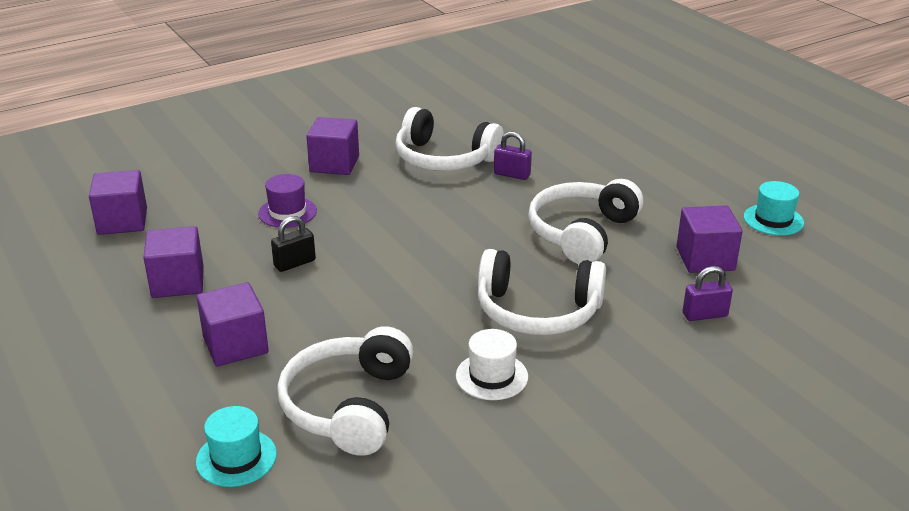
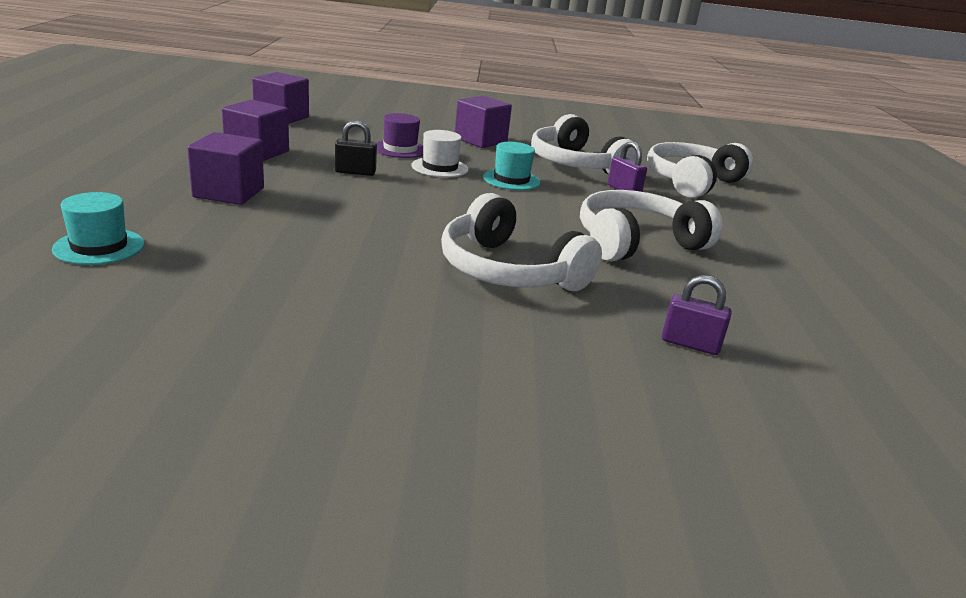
camera: 30 degrees right, 5 degrees down
(349, 406) = (238, 256): white headphones -> white headphones (692, 182)
(492, 376) = (390, 292): white hat -> white hat (440, 167)
(705, 259) = (751, 306): purple cube -> none
(773, 220) = (881, 310): turquoise hat -> turquoise hat (511, 180)

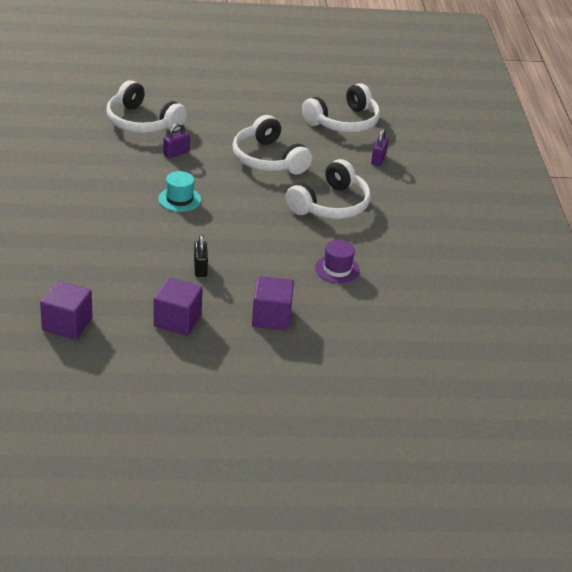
camera: 95 degrees left, 10 degrees up
(99, 247) = (377, 346): turquoise hat -> none
(400, 149) = (131, 251): purple hat -> purple hat (337, 269)
(440, 167) = (168, 231): white hat -> none
(480, 140) = (84, 211): purple cube -> none
(576, 164) = (127, 168): white headphones -> white headphones (343, 122)

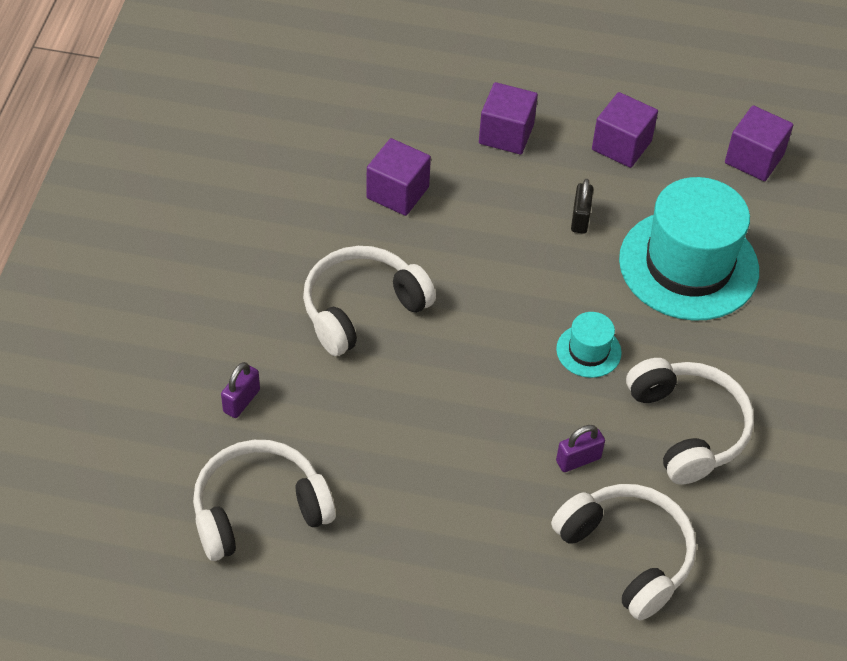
camera: 165 degrees left, 15 degrees up
(117, 250) = (688, 265): none -> turquoise hat
(268, 159) = (427, 425): white headphones -> white headphones (687, 428)
(337, 269) = (397, 192): purple hat -> purple cube

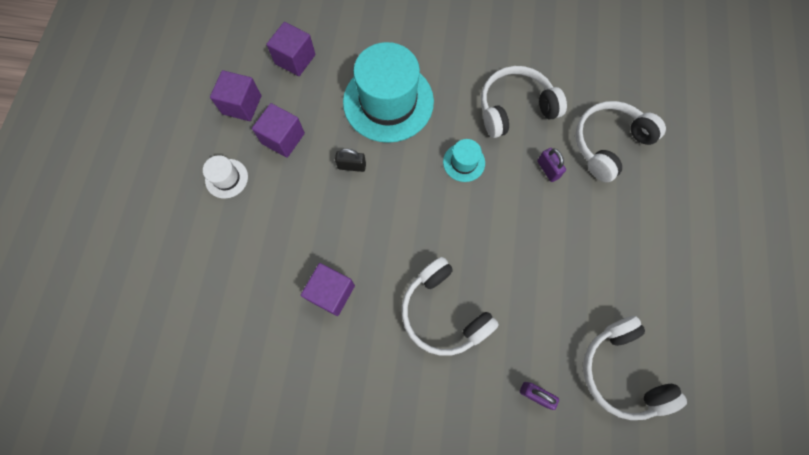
camera: 90 degrees left, 20 degrees up
(506, 134) = (271, 215): purple cube -> purple cube (242, 105)
(560, 89) = (226, 178): none -> white hat

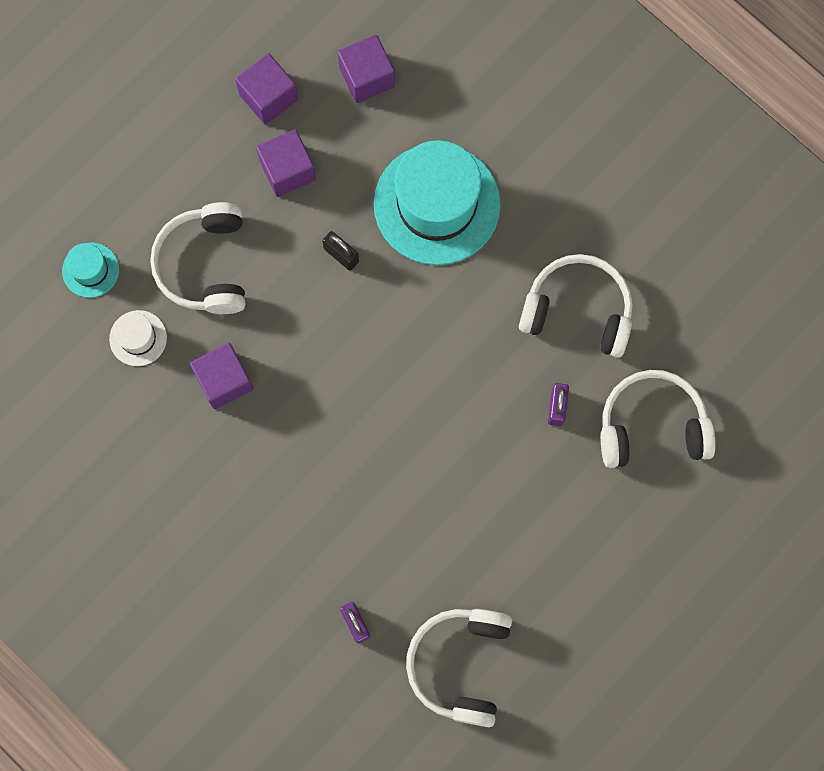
camera: 35 degrees right, 5 degrees up
(226, 178) = (196, 177): white hat -> white hat (138, 338)
(443, 312) = (324, 480): white headphones -> white headphones (205, 265)
(464, 162) = (468, 335): turquoise hat -> turquoise hat (90, 270)

